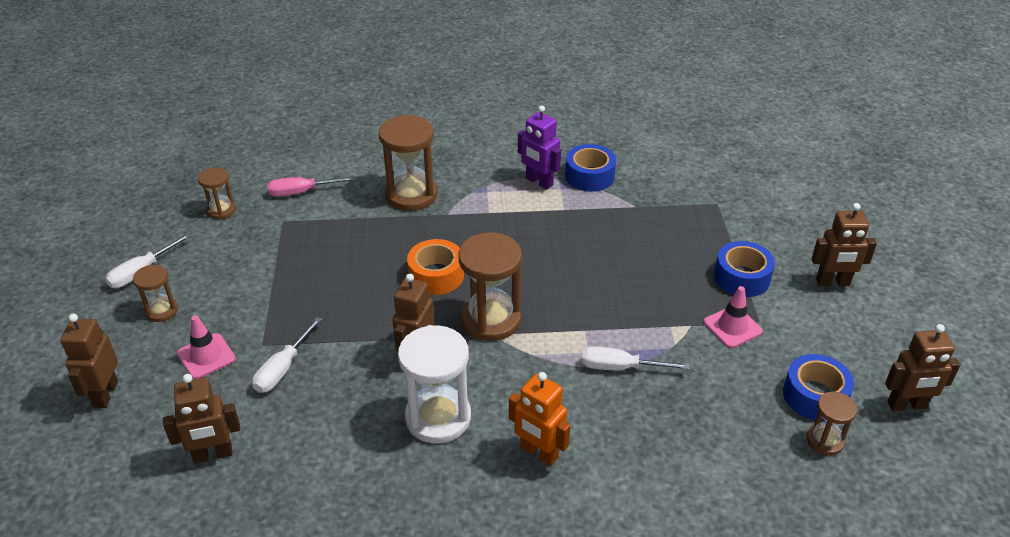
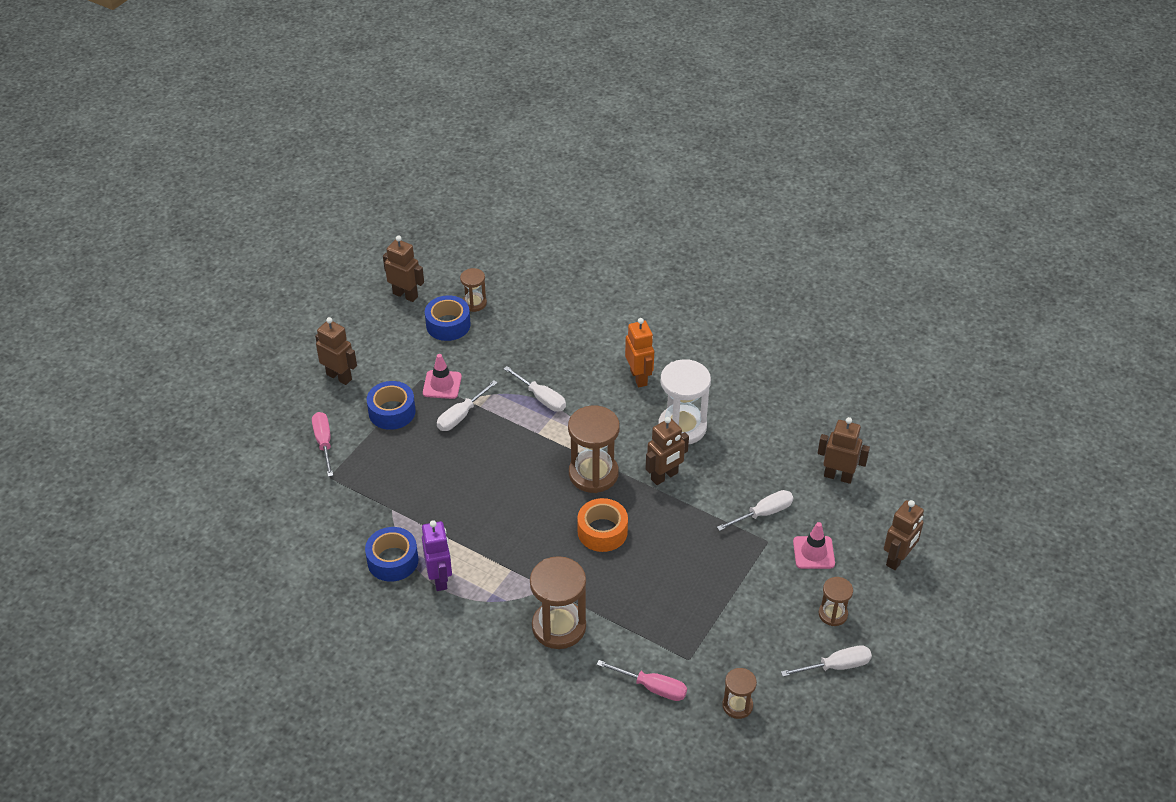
camera: 145 degrees left, 5 degrees up
(676, 307) = (461, 416): none -> white screwdriver
(759, 224) = (324, 442): none -> pink screwdriver

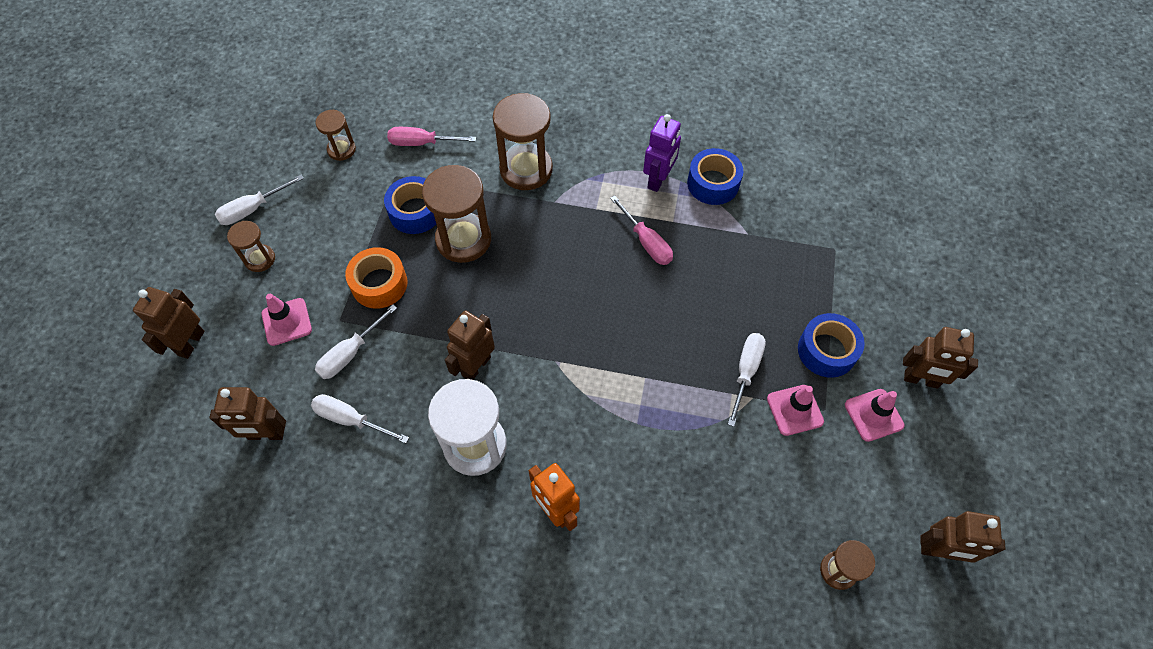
camera: 160 degrees right, 15 degrees up
(324, 442) = (870, 286): pink screwdriver -> pink screwdriver (646, 242)
(389, 367) = (873, 415): none -> pink traffic cone
(440, 579) = (658, 180): purple robot -> purple robot turned 120 degrees counterclockwise
(448, 325) = (848, 515): blue tape -> blue tape (415, 212)
(541, 398) = (665, 431): white screwdriver -> white screwdriver (351, 420)
(593, 474) = (558, 343): brown hourglass -> brown hourglass (463, 239)
(602, 531) = (521, 276): orange tape -> orange tape (379, 284)

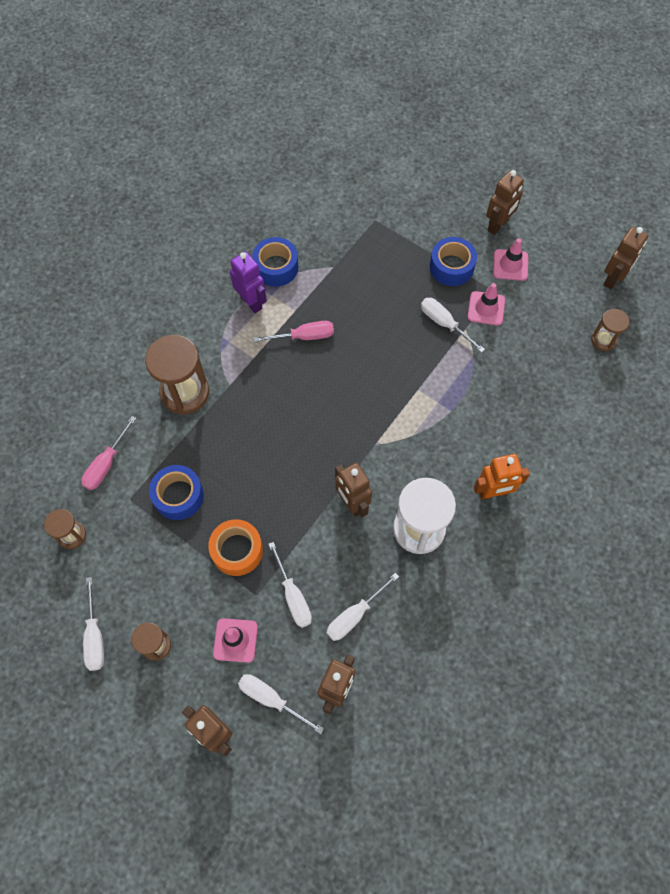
camera: 65 degrees left, 5 degrees up
(237, 378) = (271, 699): none -> white screwdriver
(463, 239) = (228, 468): brown hourglass -> none

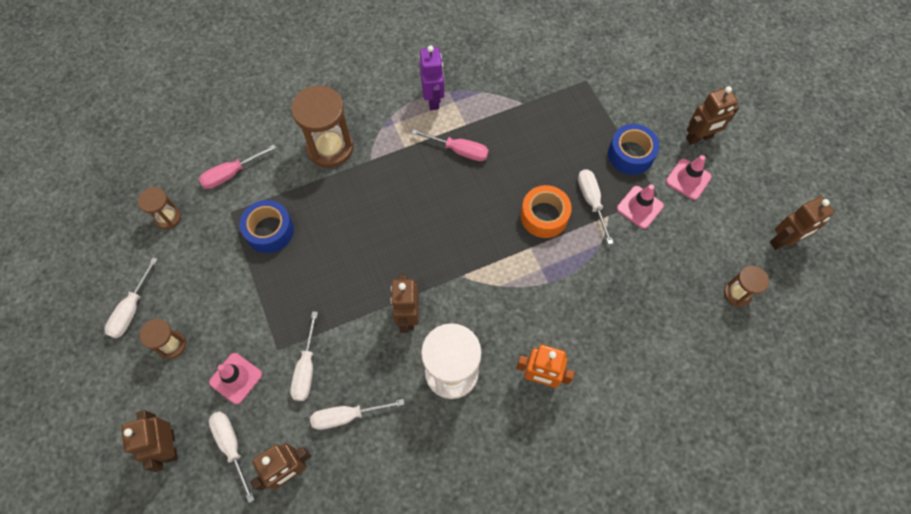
camera: 30 degrees right, 0 degrees up
(237, 550) = (286, 303): orange tape -> orange tape (544, 216)
(276, 267) = (473, 80): blue tape -> none

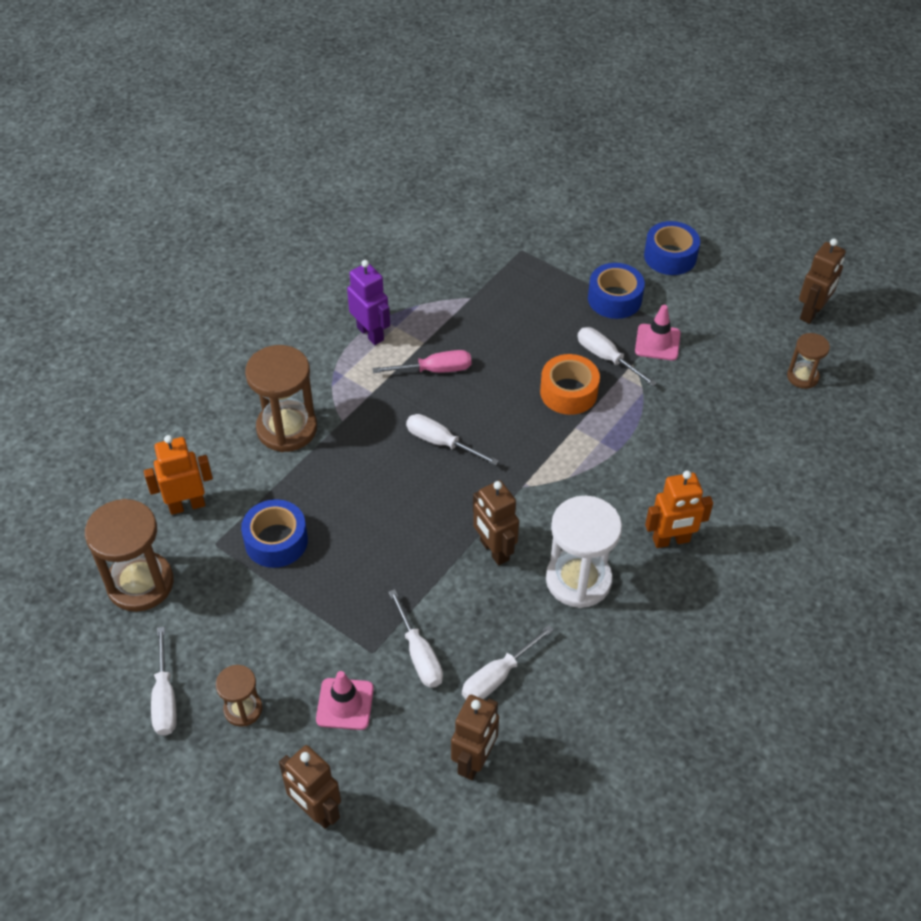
camera: 30 degrees left, 15 degrees down
(168, 217) = (140, 583): brown hourglass -> brown hourglass, size x1.85
(231, 174) = (187, 505): pink screwdriver -> orange robot
(231, 446) = (389, 773): white screwdriver -> white screwdriver (441, 443)
(688, 179) = (686, 297): pink traffic cone -> none
(699, 138) = (670, 256): brown robot -> blue tape

